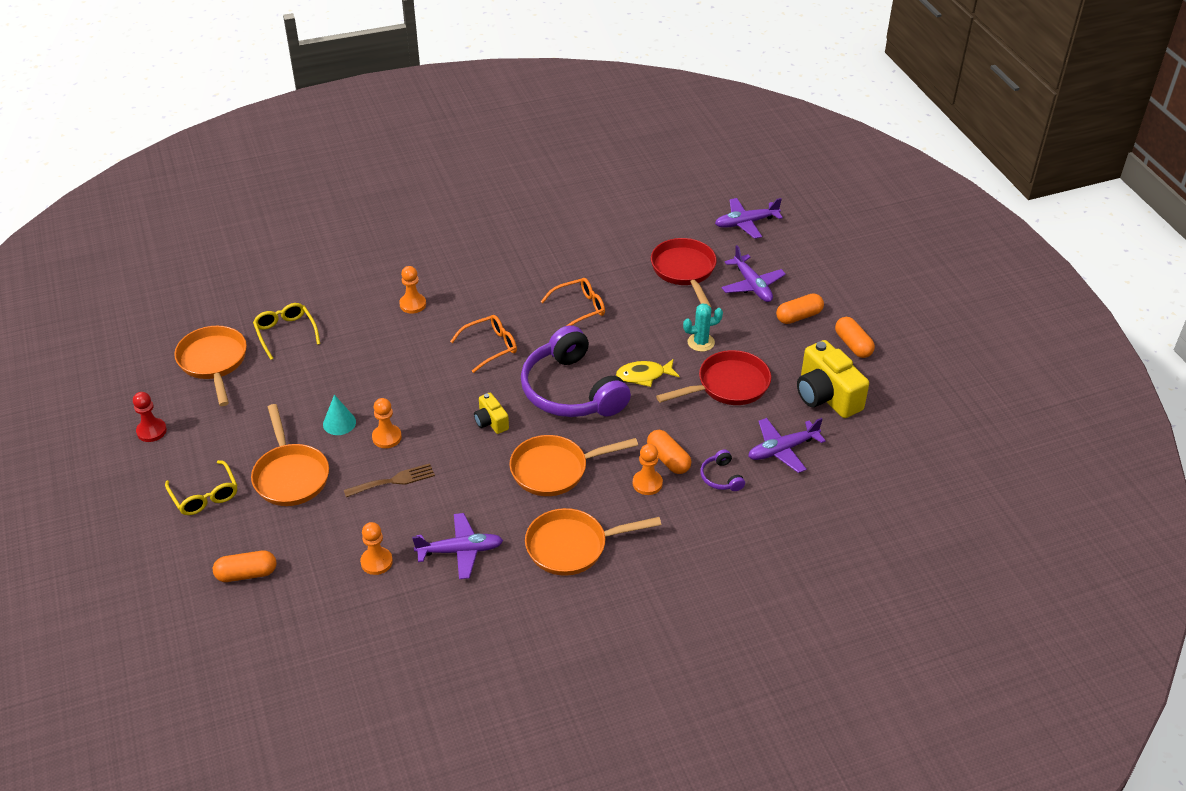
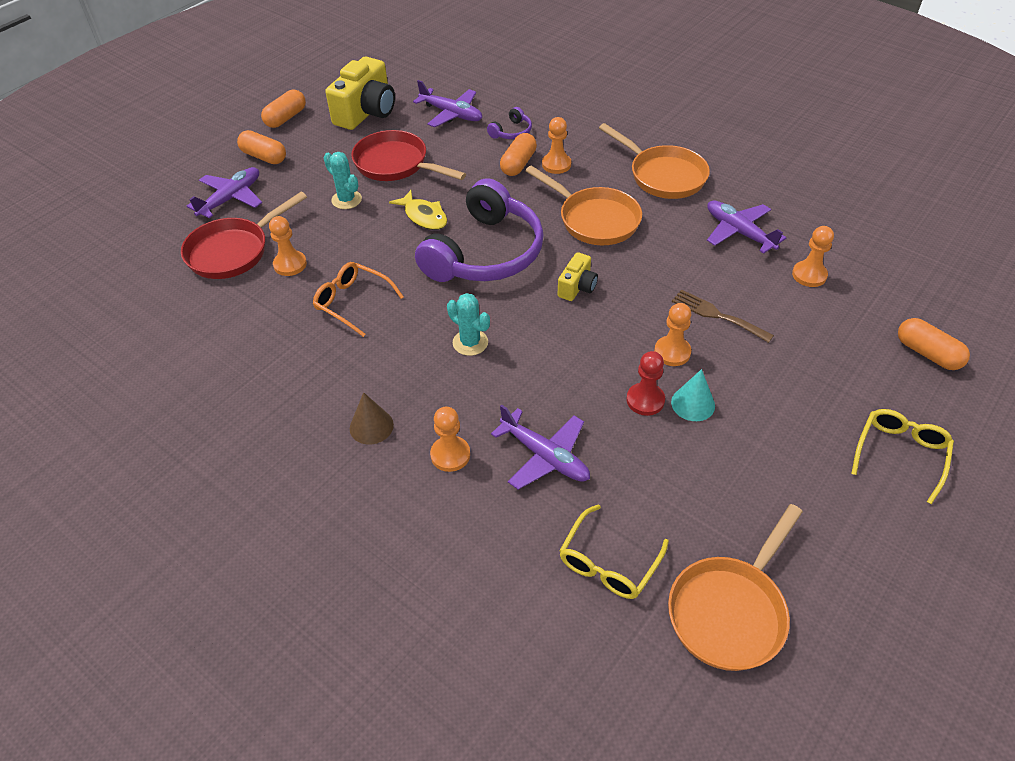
camera: 120 degrees left, 5 degrees up
(151, 431) = (892, 587): red pawn -> red pawn (645, 400)
(290, 476) = (797, 398): orange pan -> none
(465, 282) = (371, 426): none -> brown cone
(490, 347) = (470, 342): orange glasses -> turquoise cactus
(646, 292) = (290, 264): none -> orange pawn
(746, 223) = (114, 239): purple plane -> purple plane (545, 456)

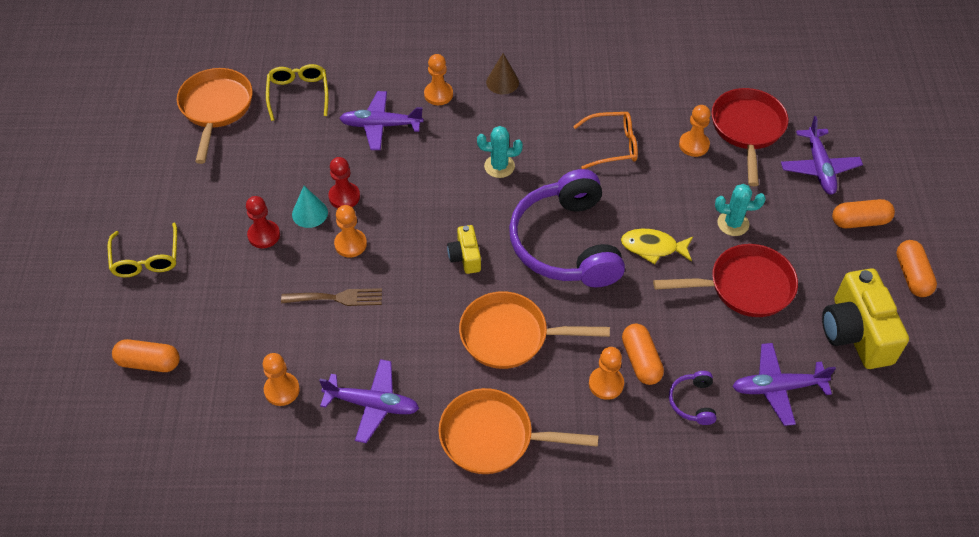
camera: 140 degrees right, 5 degrees up
(755, 408) = (264, 235): none -> red pawn

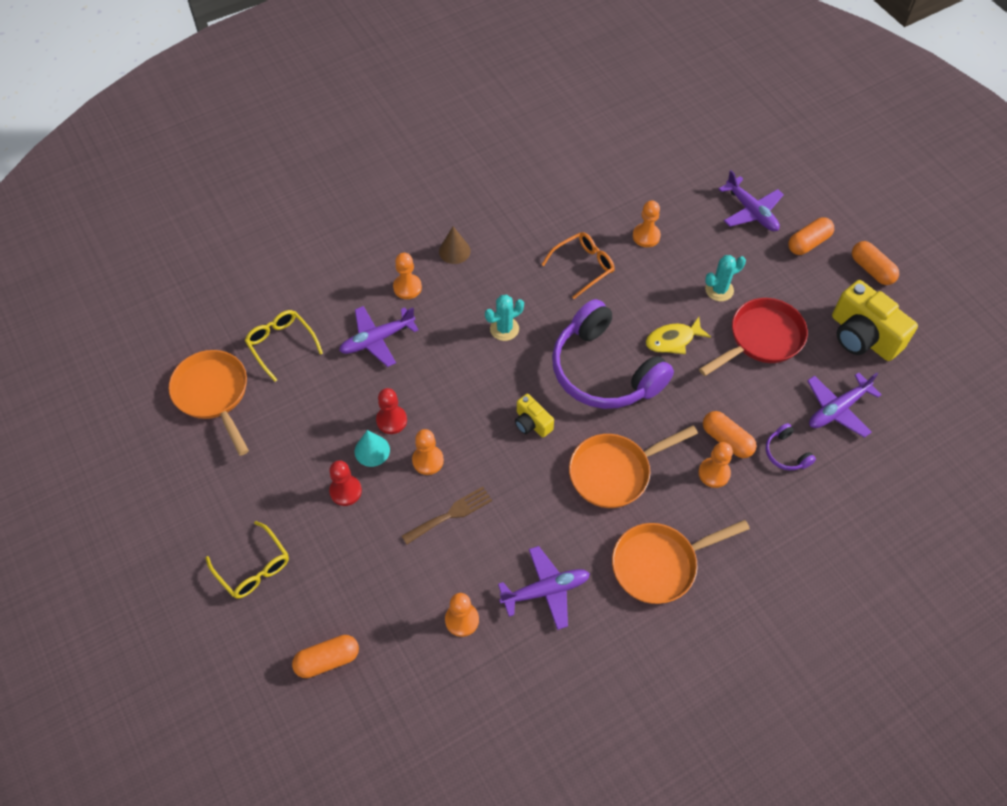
camera: 30 degrees left, 5 degrees up
(747, 129) = (678, 203): red pan -> none

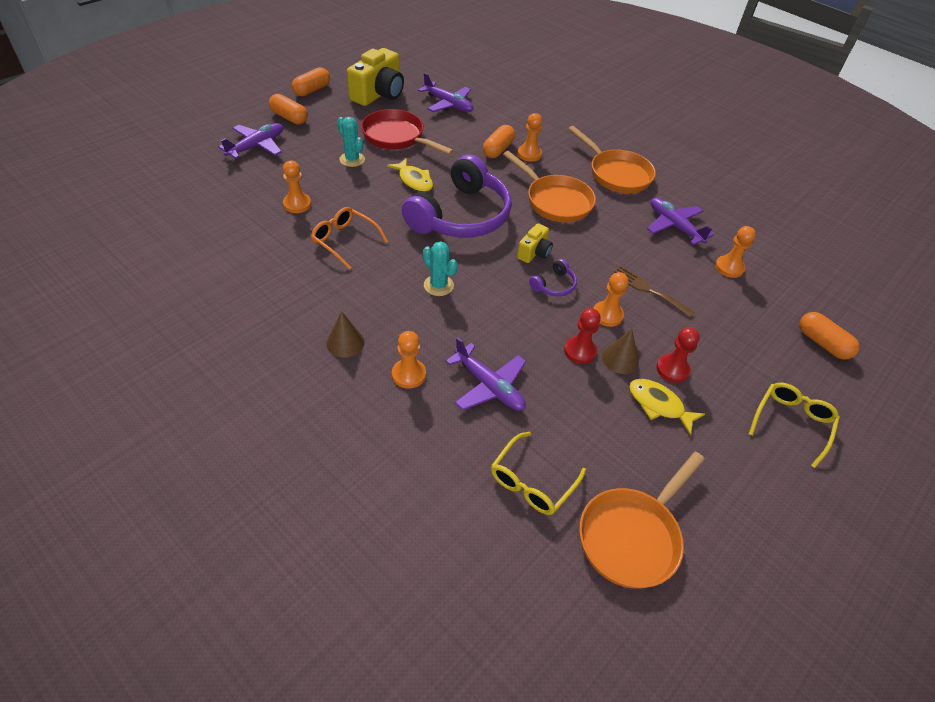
camera: 110 degrees left, 10 degrees down
(313, 462) = (658, 405): none -> yellow fish
(372, 450) = (620, 359): turquoise cone -> brown cone
(786, 453) = (496, 124): purple headphones -> purple headphones (554, 285)

